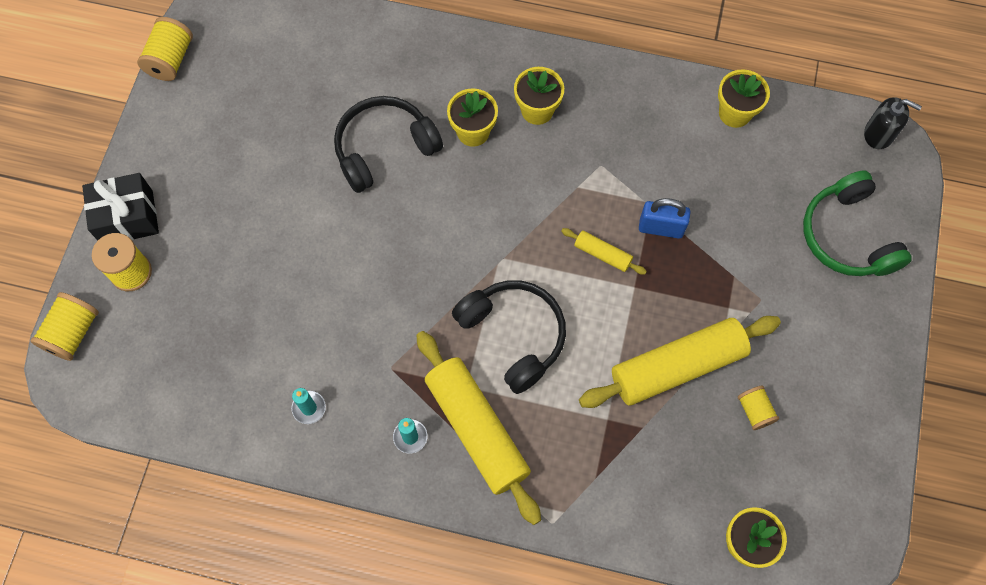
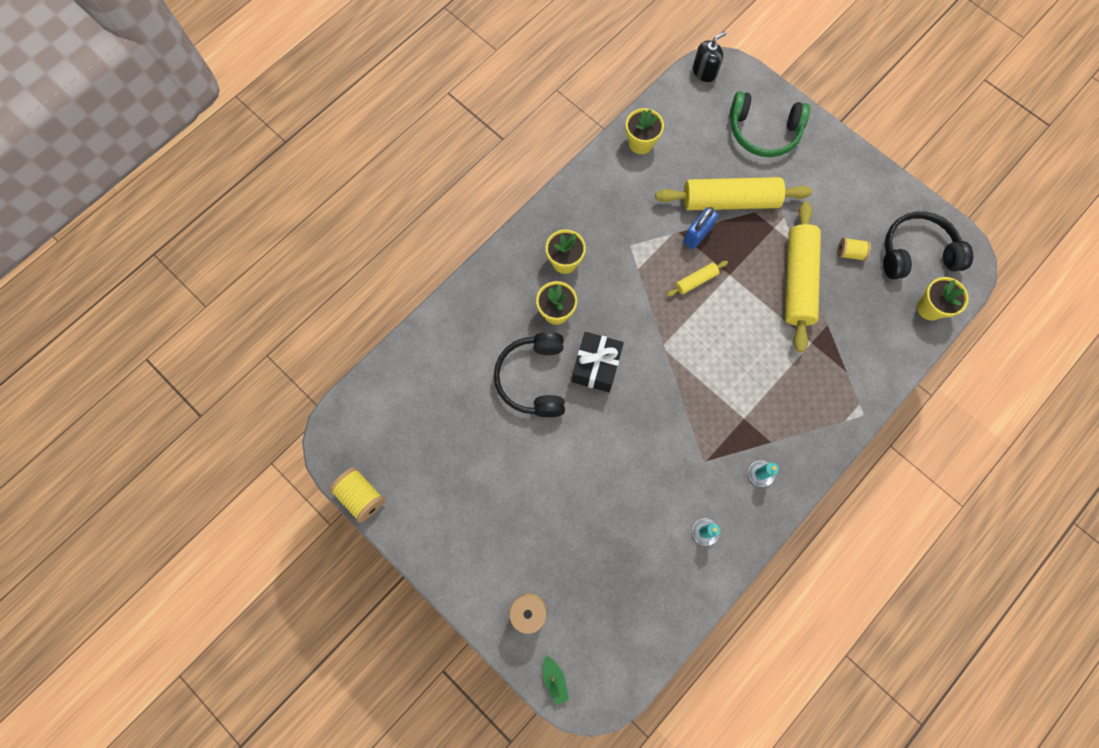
camera: 60 degrees left, 5 degrees up
(73, 333) = (554, 679): yellow spool -> green boat
(127, 218) = (481, 593): black gift -> black gift (596, 366)
(476, 429) = (777, 428): yellow rolling pin -> yellow rolling pin (729, 201)
(514, 335) = (723, 368): black headphones -> black headphones (916, 252)

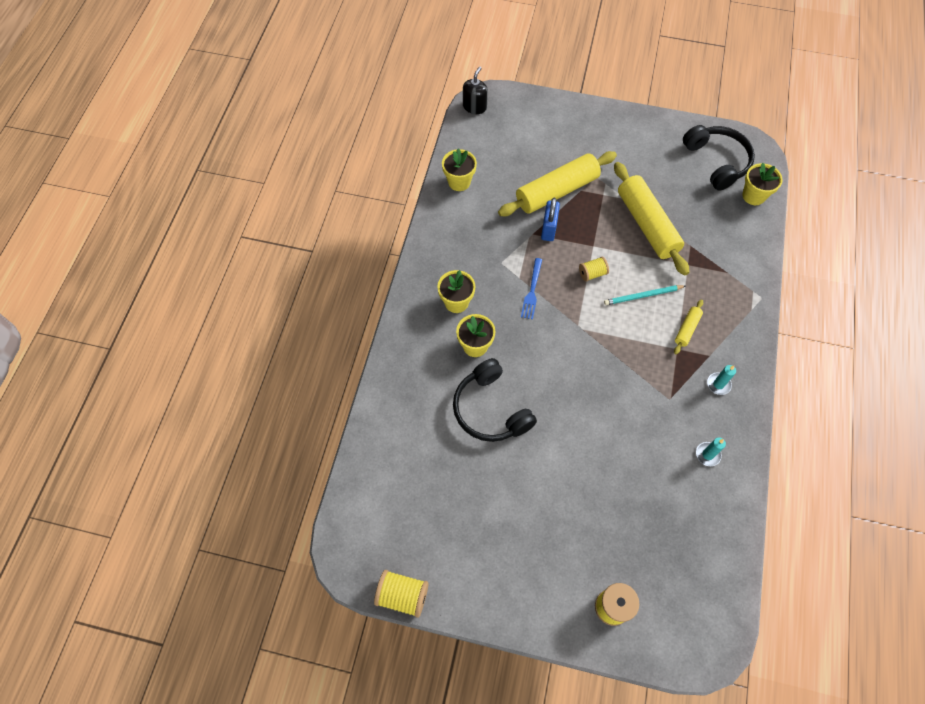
camera: 30 degrees left, 10 degrees down
(554, 679) = (671, 652): green boat -> none
(596, 366) = (536, 371): black gift -> none
(641, 288) = (532, 291): none -> blue fork
(696, 281) = (570, 263): yellow rolling pin -> yellow rolling pin (687, 329)
(745, 349) = (642, 296): none -> turquoise pencil
(763, 132) = (548, 129): green headphones -> none
(849, 253) = (670, 185): yellow spool -> yellow spool (592, 273)
(916, 252) = (717, 161): black headphones -> black headphones turned 105 degrees clockwise

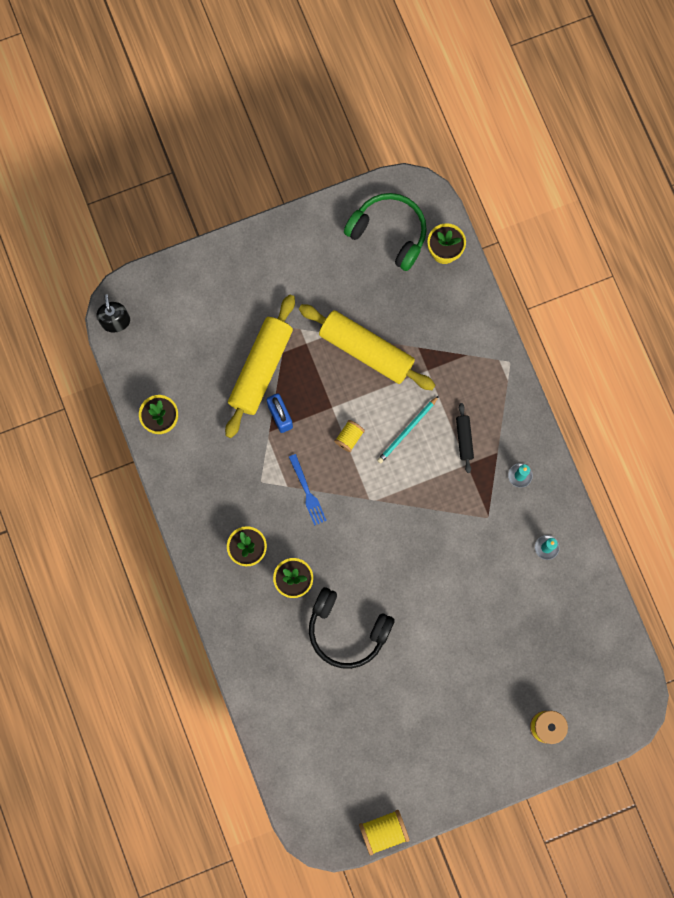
camera: 35 degrees left, 15 degrees up
(687, 329) = (464, 439): yellow rolling pin -> black rolling pin
(717, 161) = (389, 233): black headphones -> green headphones

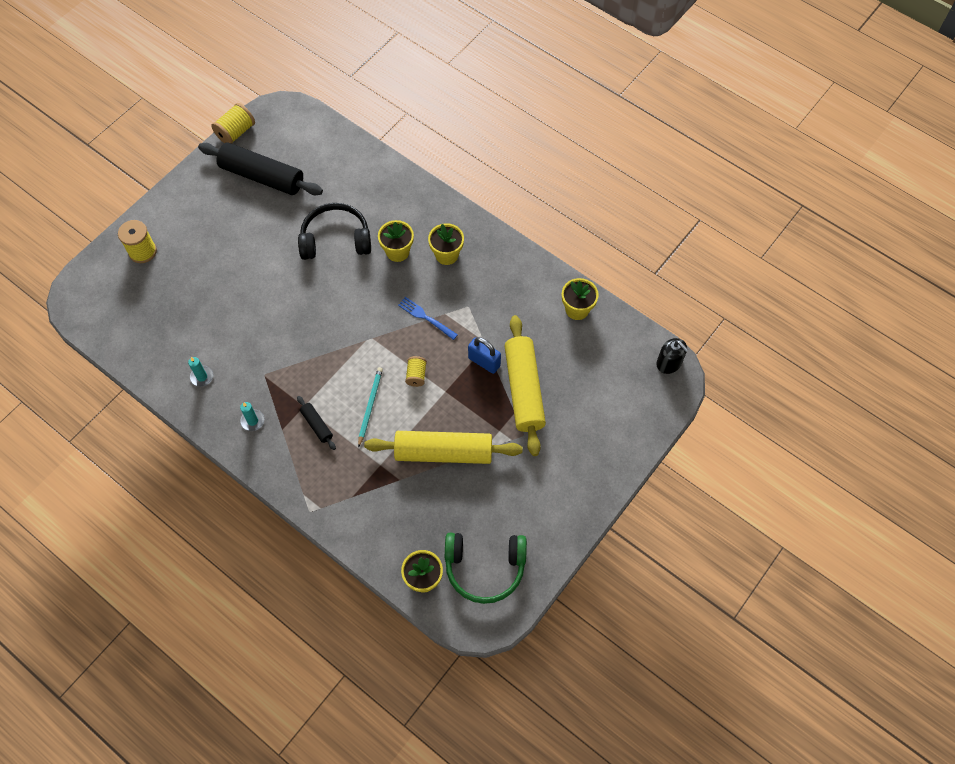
camera: 150 degrees right, 15 degrees down
(383, 753) = (262, 176): none -> black rolling pin

